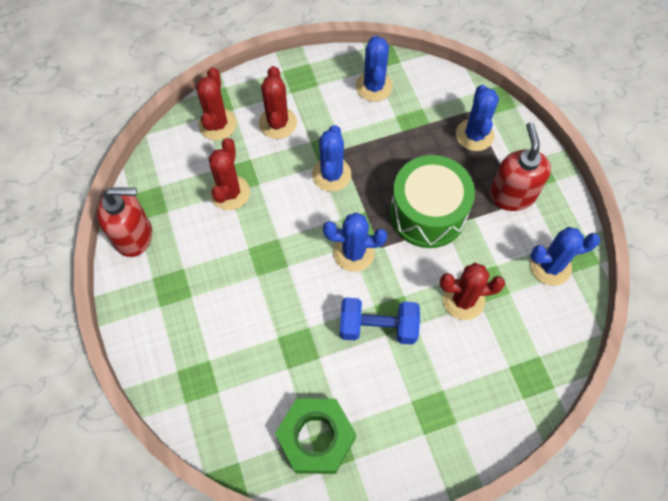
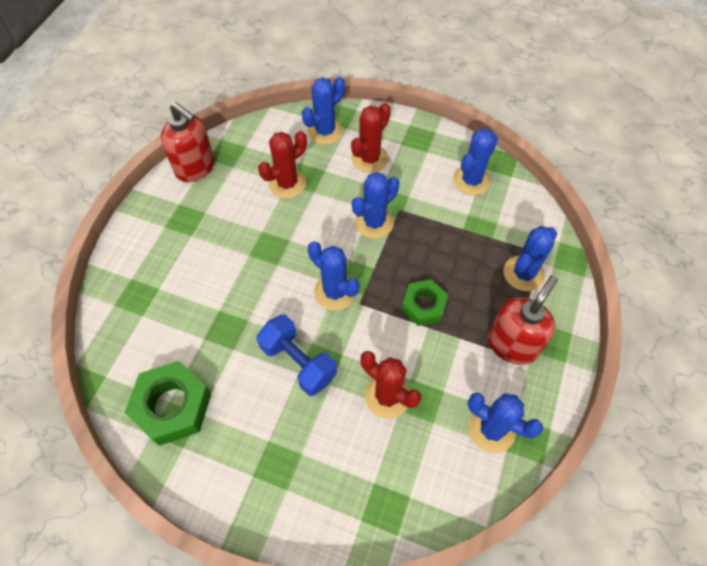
camera: 40 degrees right, 5 degrees down
(217, 124) = (325, 131): red cactus -> blue cactus
(427, 213) = (423, 305): green drum -> green nut

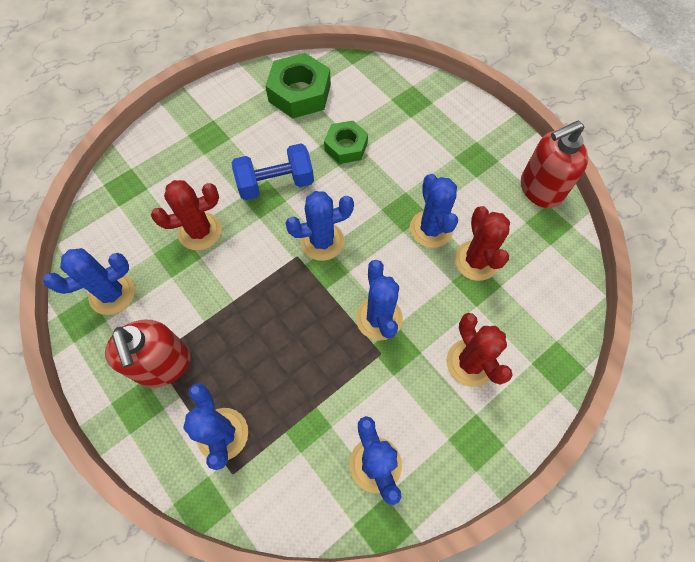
camera: 120 degrees right, 5 degrees up
(325, 131) = (537, 336): blue cactus -> blue cactus (431, 229)
(423, 305) = (257, 309): green nut -> green nut (346, 146)

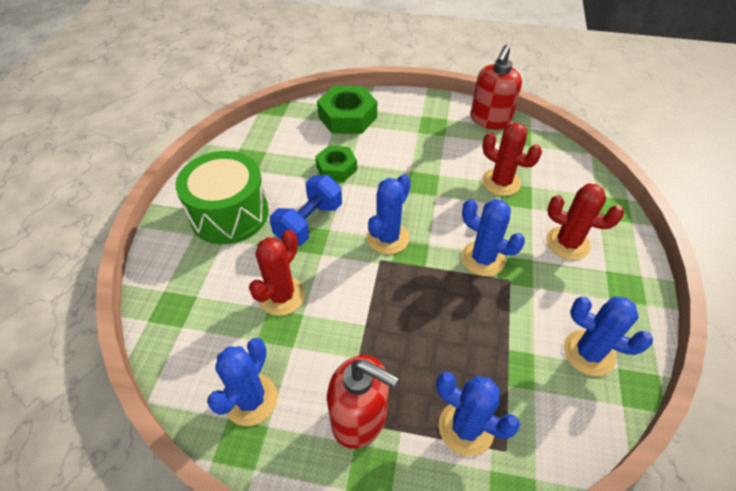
camera: 40 degrees left, 15 degrees down
(227, 134) = (229, 214): none -> green drum
(299, 93) = (262, 154): green nut -> green nut (347, 117)
(431, 229) = (452, 182): blue cactus -> none

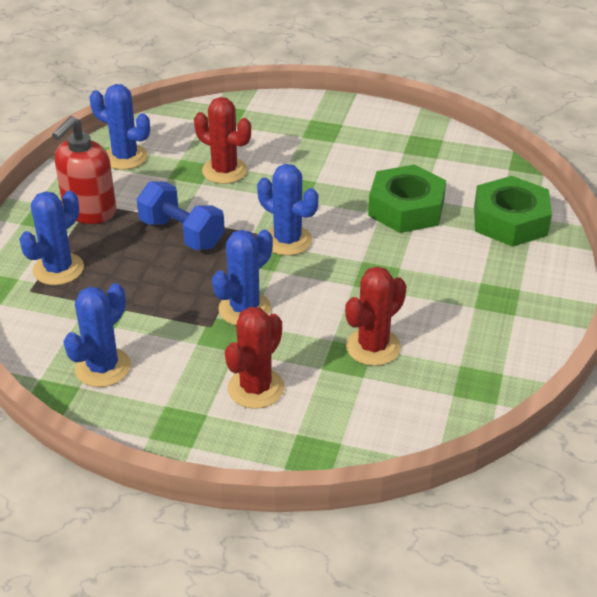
camera: 95 degrees right, 10 degrees down
(229, 214) = (336, 138): green drum -> none
(309, 223) = (317, 187): blue dumbbell -> blue dumbbell (182, 234)
(336, 168) = (406, 208): green nut -> green nut, size x1.56
(490, 120) = (515, 359): red soap dispenser -> none

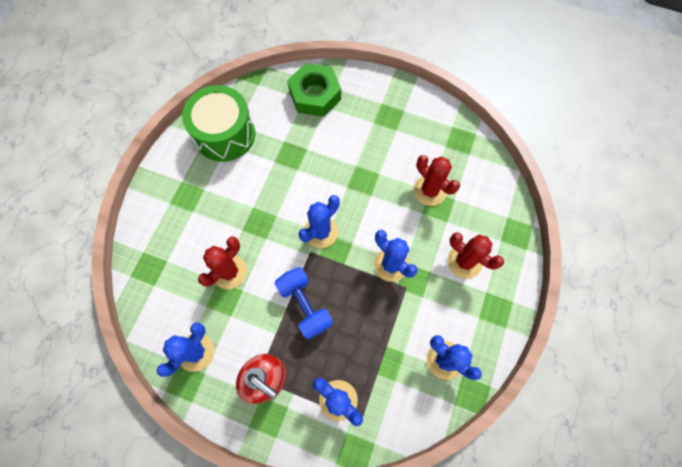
camera: 85 degrees left, 30 degrees up
(182, 234) = (305, 306): blue dumbbell -> blue dumbbell turned 75 degrees counterclockwise
(406, 208) = (294, 153): green nut -> none
(418, 149) = (225, 134): none -> green drum

